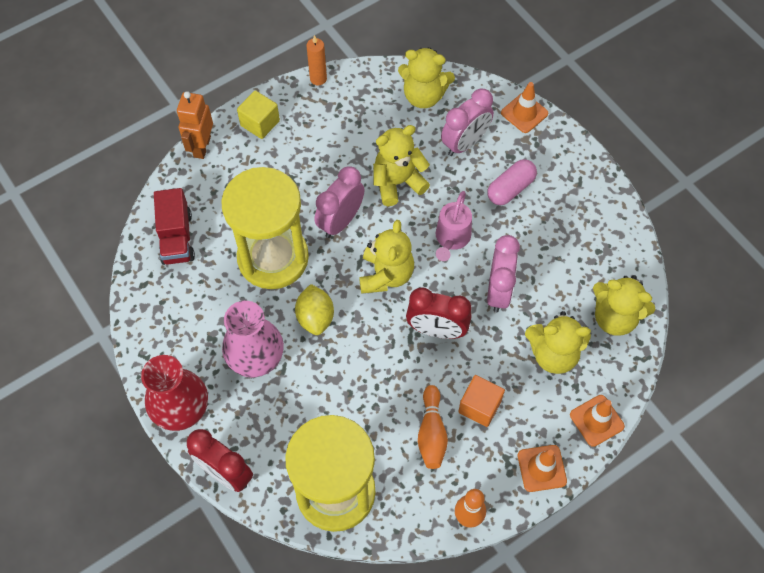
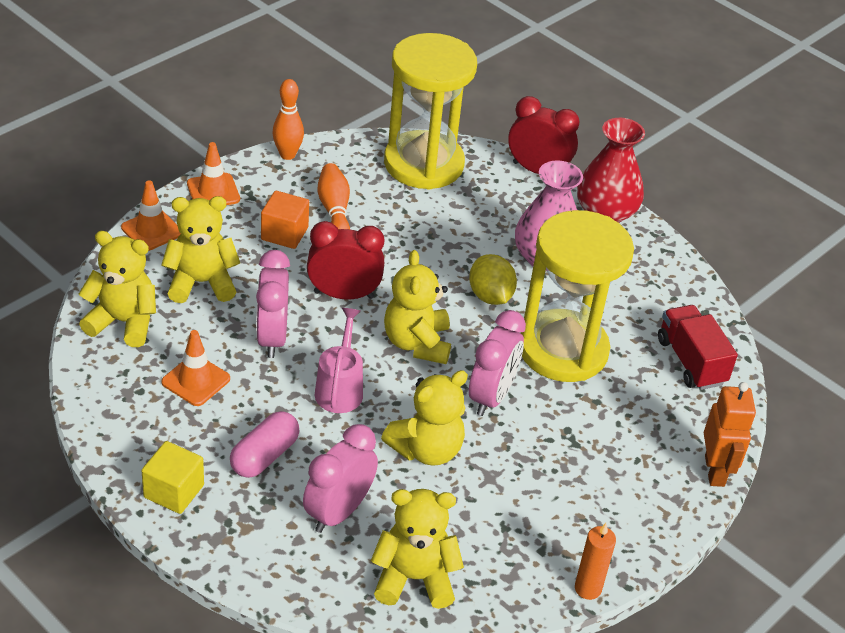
camera: 165 degrees right, 20 degrees down
(260, 123) = (648, 511): yellow cube -> yellow cube (174, 491)
(524, 113) = (249, 567): orange traffic cone -> orange traffic cone (196, 380)

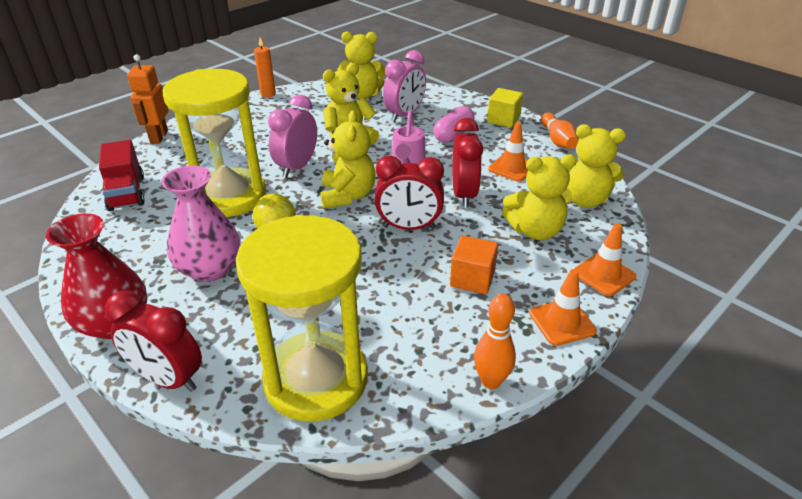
camera: 175 degrees left, 5 degrees down
(272, 337) = (463, 195): pink clock -> red clock
(334, 210) = (424, 308): orange bowling pin -> orange bowling pin (557, 140)

